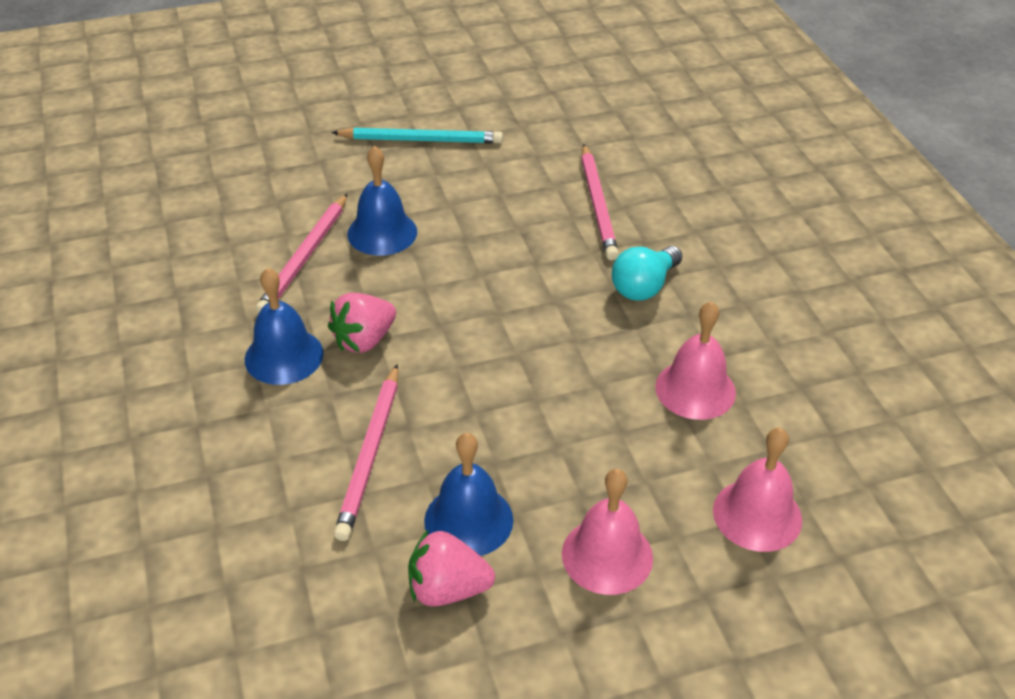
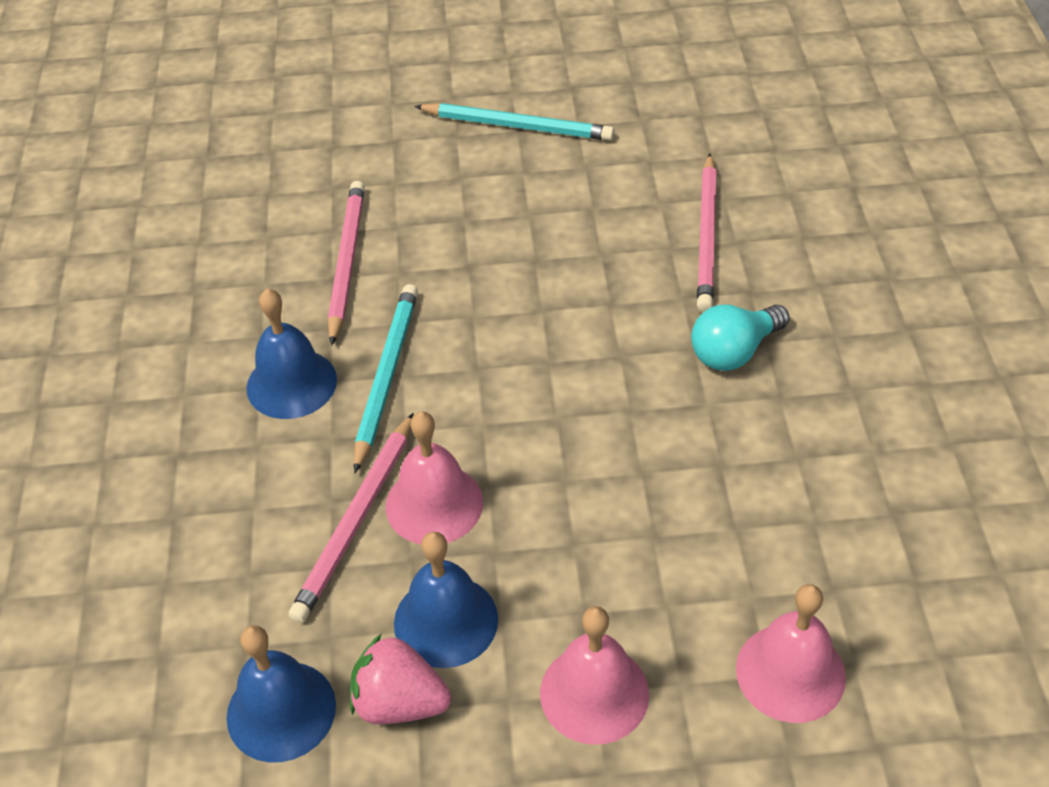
camera: 15 degrees right, 5 degrees up
(305, 257) = (346, 262): pink pencil -> pink pencil turned 150 degrees clockwise
(364, 340) = (386, 376): pink strawberry -> turquoise pencil
(382, 232) = (441, 241): blue bell -> blue bell (281, 711)
(695, 389) = (760, 496): pink bell -> pink bell (434, 504)

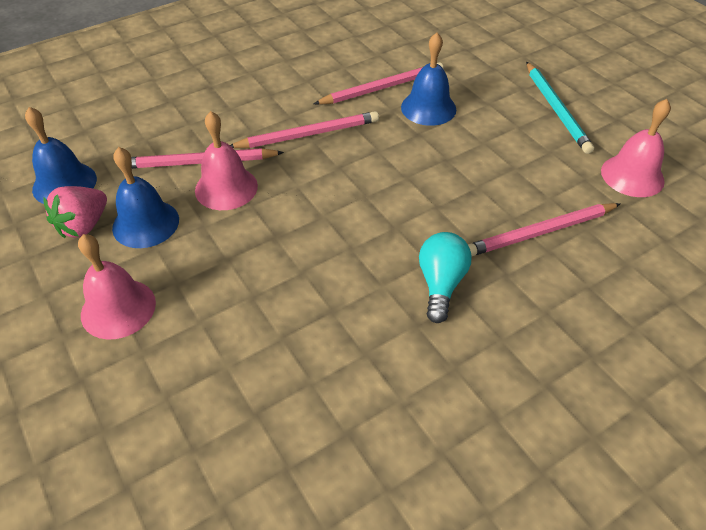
camera: 60 degrees right, 0 degrees up
(291, 383) = (280, 103): blue bell -> blue bell (428, 108)
(386, 376) = (308, 134): turquoise pencil -> pink pencil
(399, 702) = (84, 225): pink strawberry -> pink strawberry turned 135 degrees counterclockwise
(734, 351) = (441, 284): turquoise light bulb -> turquoise light bulb turned 75 degrees clockwise
(790, 672) = (171, 410): pink bell -> pink bell (632, 175)

